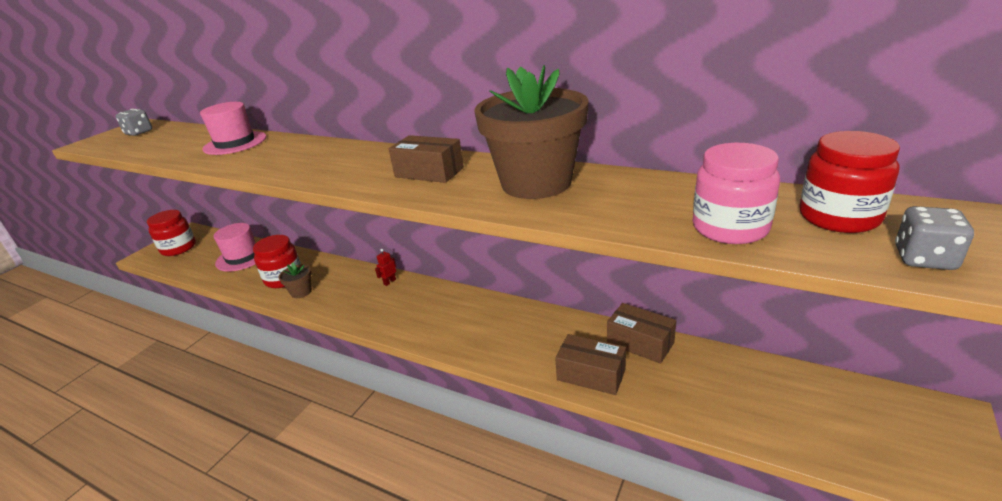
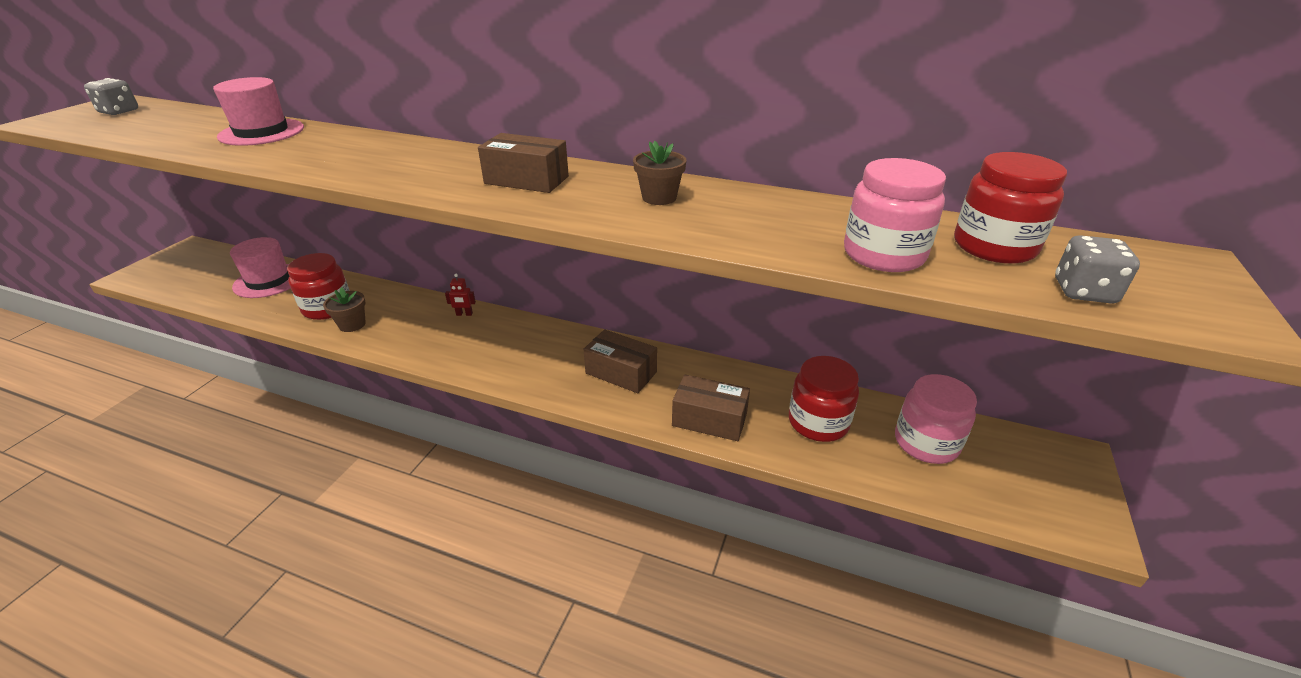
camera: 10 degrees left, 5 degrees up
(178, 248) = (178, 267): red jar -> red jar (818, 422)
(389, 282) = (464, 314): red robot -> red robot turned 120 degrees counterclockwise
(536, 183) = (659, 197): brown flower pot -> brown flower pot, size x0.42
(640, 343) = (761, 385): brown box -> brown box (621, 372)
(796, 399) = (926, 443): none -> pink jar

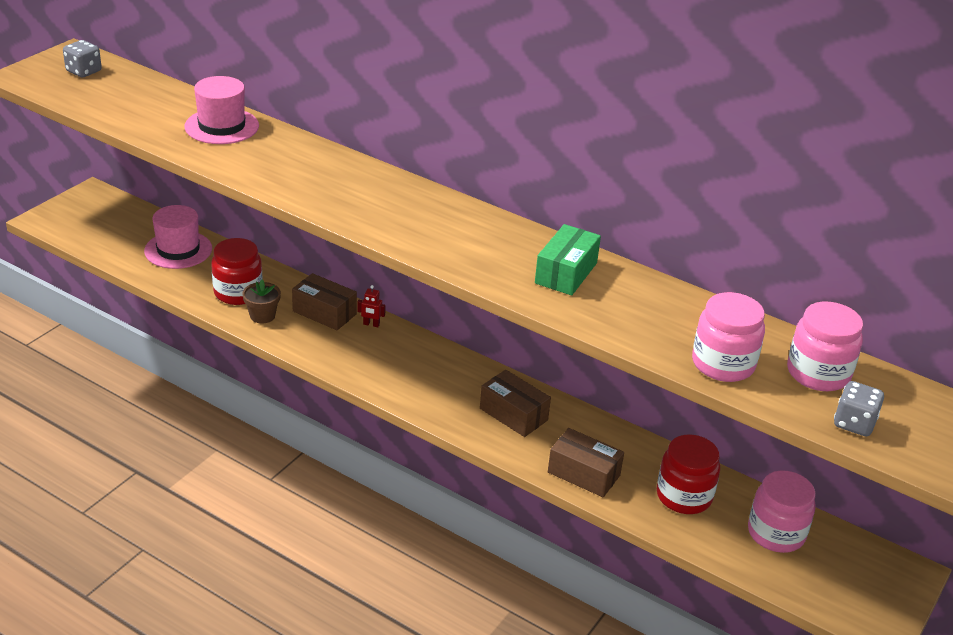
camera: 10 degrees right, 0 degrees up
(526, 180) = (457, 232): brown box -> brown box (324, 313)
(659, 197) = (566, 273): brown flower pot -> green box
(994, 247) = (818, 373): red jar -> pink jar

